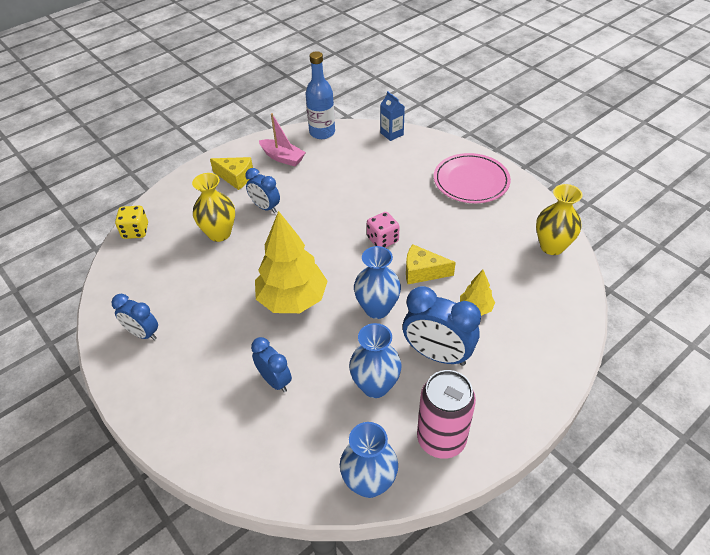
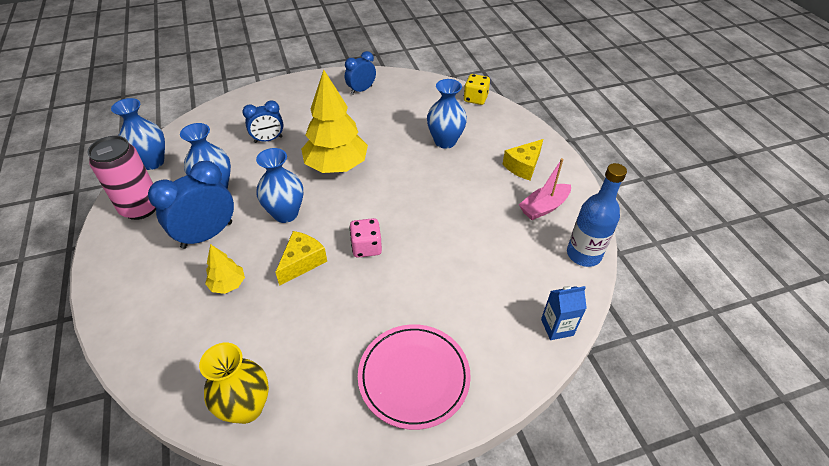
camera: 110 degrees right, 0 degrees up
(219, 233) = (445, 141): yellow vase -> blue vase
(265, 207) = (465, 176): blue clock -> none

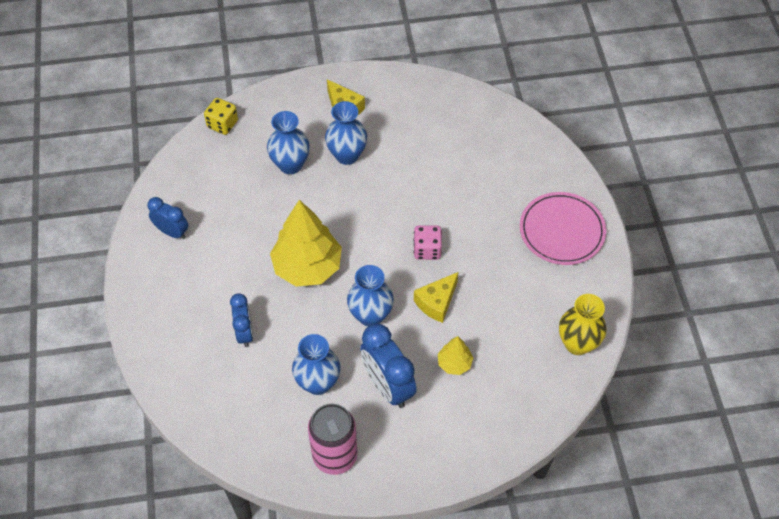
camera: 80 degrees left, 10 degrees up
(152, 162) = (257, 455): blue vase -> blue vase (347, 155)
(302, 262) = (437, 302): yellow cheese -> yellow cheese turned 90 degrees counterclockwise
(361, 90) = (172, 232): blue clock -> blue clock turned 150 degrees clockwise
(543, 207) = (402, 107): pink boat -> none
(557, 327) = (529, 132): blue carton -> none
(583, 254) = (461, 95): blue bottle -> none

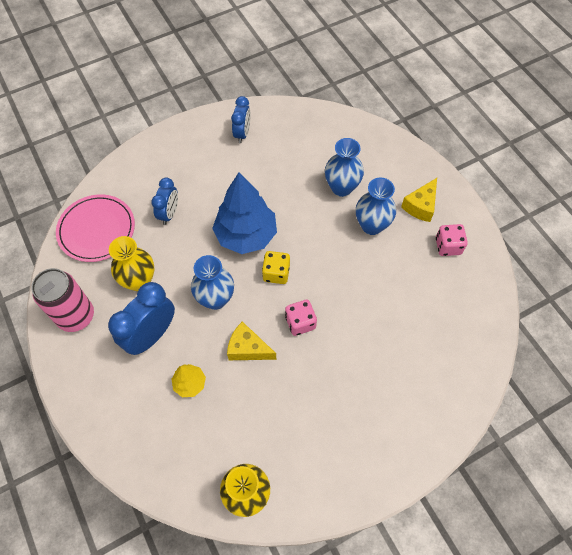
camera: 70 degrees right, 5 degrees up
(222, 124) = (359, 127): yellow dice -> yellow dice (276, 273)
(245, 333) = (169, 213): blue clock -> blue clock turned 45 degrees counterclockwise
(307, 267) = (246, 235): yellow tree -> blue tree
(318, 383) = (139, 281): blue vase -> yellow vase
(397, 105) = (448, 246): none -> pink dice
(562, 231) = (373, 441): pink plate -> pink plate (97, 230)

